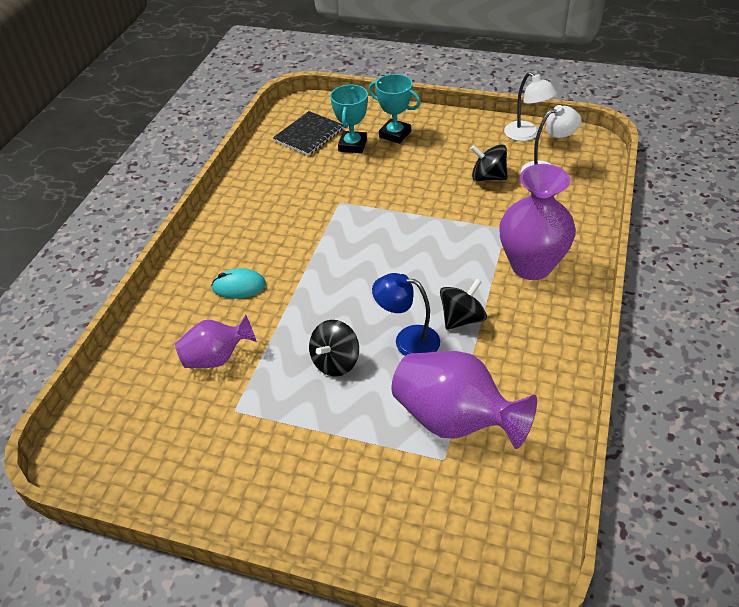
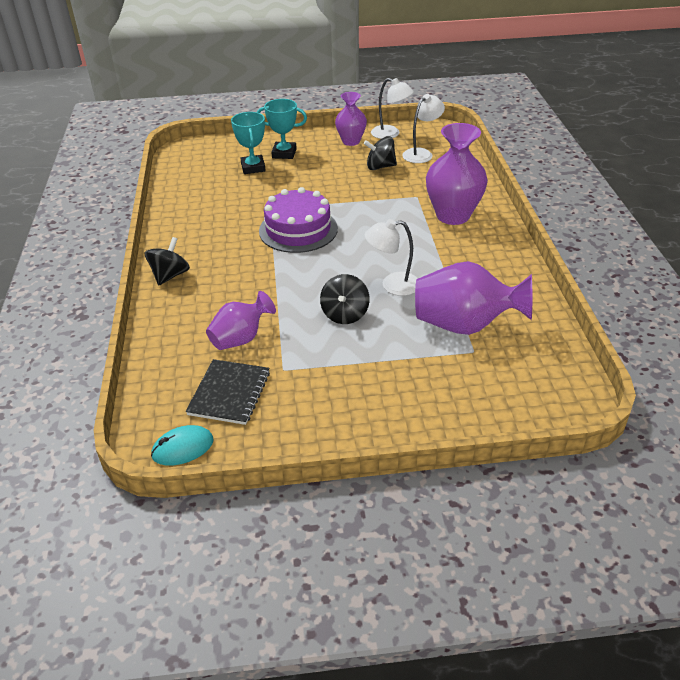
camera: 25 degrees left, 5 degrees down
(239, 286) = (223, 285): turquoise mouse -> turquoise mouse (183, 448)
(309, 135) = (209, 168): black notebook -> black notebook (229, 393)
(351, 238) = (298, 230): none -> purple cake
(407, 340) = (392, 285): blue lamp -> white lamp
(462, 318) = (424, 261): black spinning top -> black spinning top (170, 275)
(476, 135) = (351, 141): none -> purple vase

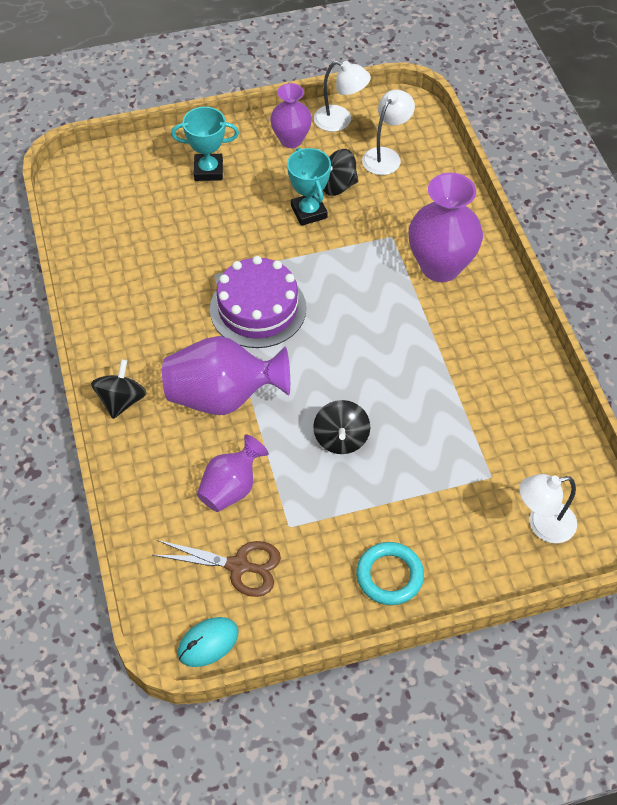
camera: 10 degrees left, 15 degrees up
(229, 393) = (238, 566): black notebook -> brown scissors
(253, 167) = (174, 201): turquoise trophy -> turquoise trophy (309, 212)
(365, 414) = (389, 576): none -> turquoise ring
(392, 285) = (387, 388): white lamp -> white lamp (542, 525)
(464, 325) = (476, 440): purple vase -> purple vase (223, 396)

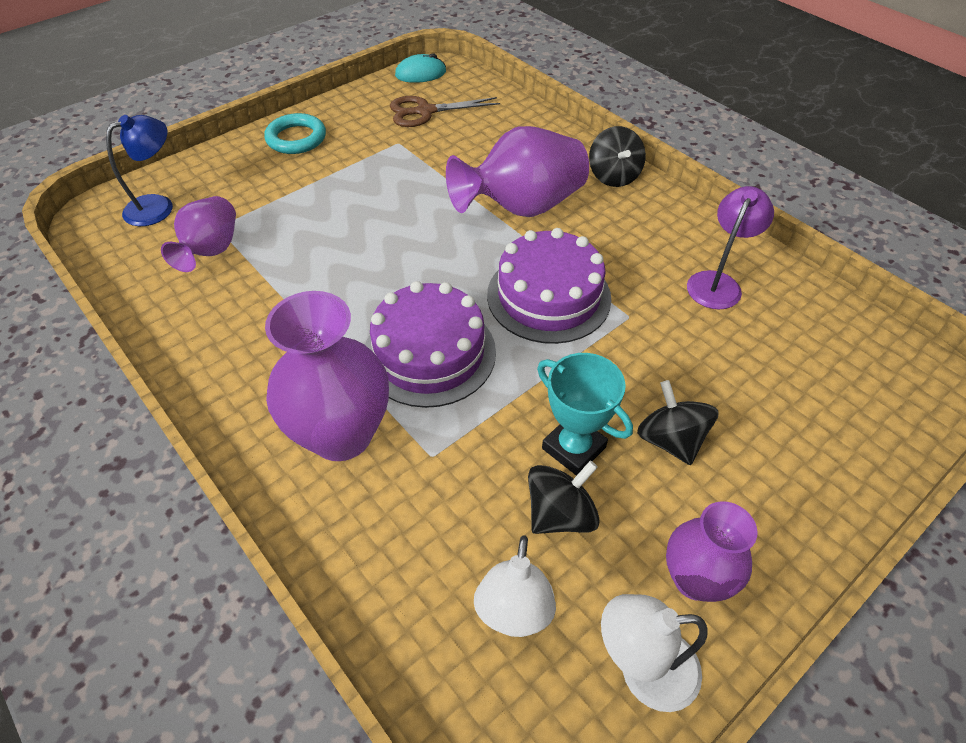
camera: 155 degrees right, 5 degrees down
(133, 275) = (717, 282): none -> purple lamp
(208, 170) = (766, 459): turquoise trophy -> none
(208, 643) = (420, 73): turquoise mouse -> turquoise mouse turned 45 degrees clockwise
(231, 488) = (464, 150): purple vase -> purple vase (211, 251)
(341, 438) = (384, 211): black spinning top -> black spinning top (670, 440)
(363, 297) = (429, 353): none -> purple cake
(542, 525) = (158, 206): white lamp -> blue lamp

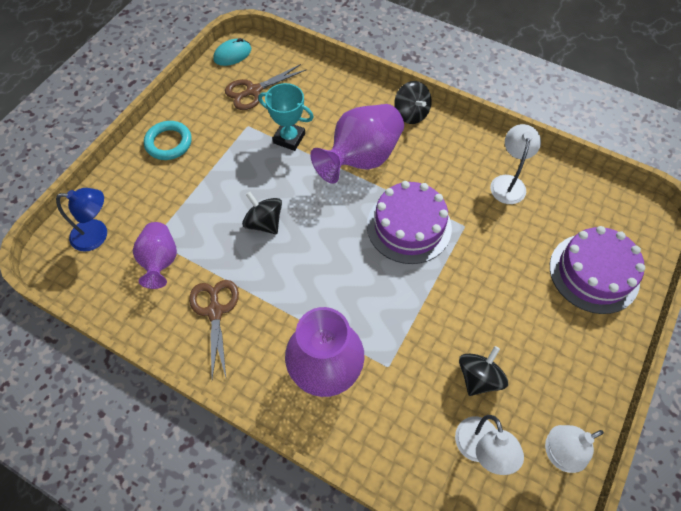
camera: 20 degrees left, 10 degrees up
(158, 206) = (97, 235): blue lamp -> blue lamp turned 60 degrees clockwise
(242, 321) = (215, 311): none -> brown scissors
(429, 353) = (352, 294): purple cake -> purple cake (594, 273)
(573, 448) = (468, 331): turquoise trophy -> turquoise trophy (289, 138)
(670, 440) = (521, 306): black spinning top -> black spinning top (264, 223)
(695, 579) = (565, 390): purple vase -> none
(717, 282) = (508, 183): purple lamp -> white lamp

